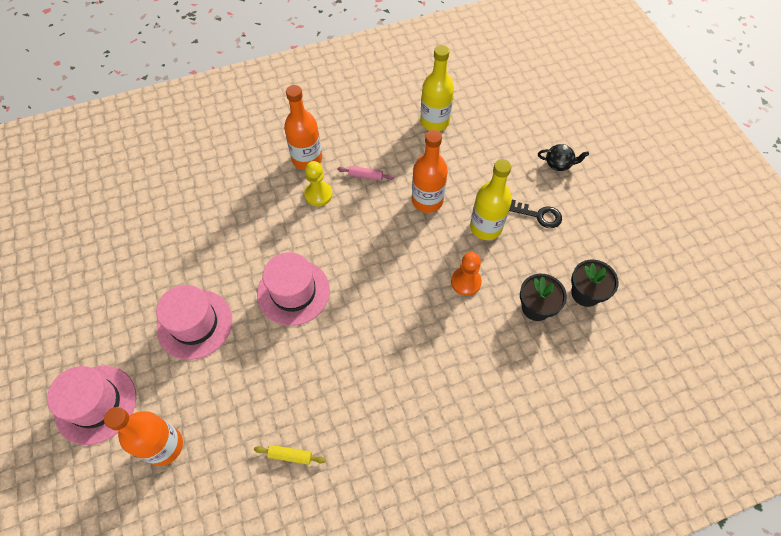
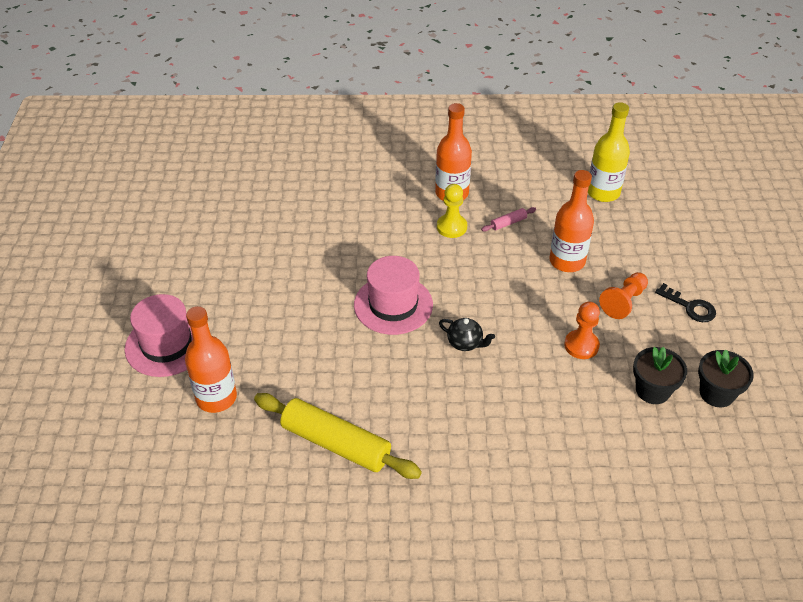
camera: 20 degrees right, 15 degrees down
(195, 324) = (284, 305): pink hat -> none
(290, 456) = (336, 444): yellow rolling pin -> yellow rolling pin, size x2.41
(365, 176) = (508, 223): pink rolling pin -> pink rolling pin turned 60 degrees counterclockwise
(486, 227) = (623, 302): yellow bottle -> orange pawn
(559, 164) = (732, 265): black teapot -> black teapot (465, 343)

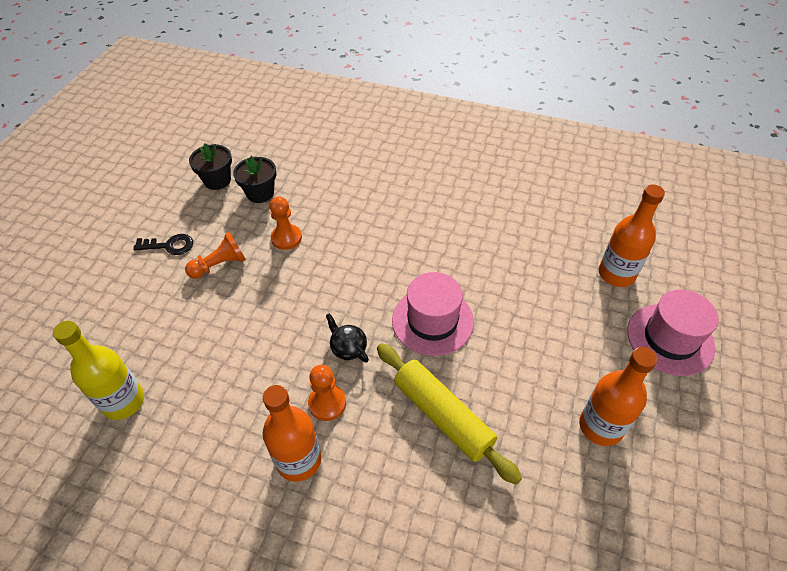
camera: 160 degrees left, 5 degrees up
(336, 444) = (518, 215): yellow rolling pin -> yellow rolling pin (443, 415)
(451, 227) = (327, 403): yellow pawn -> orange pawn
(465, 343) = (382, 265): black teapot -> black teapot (348, 348)
(508, 223) = (261, 389): pink rolling pin -> none
(567, 261) = (236, 321): orange bottle -> orange bottle (600, 426)
(690, 307) = (169, 246): black key -> black key turned 120 degrees clockwise

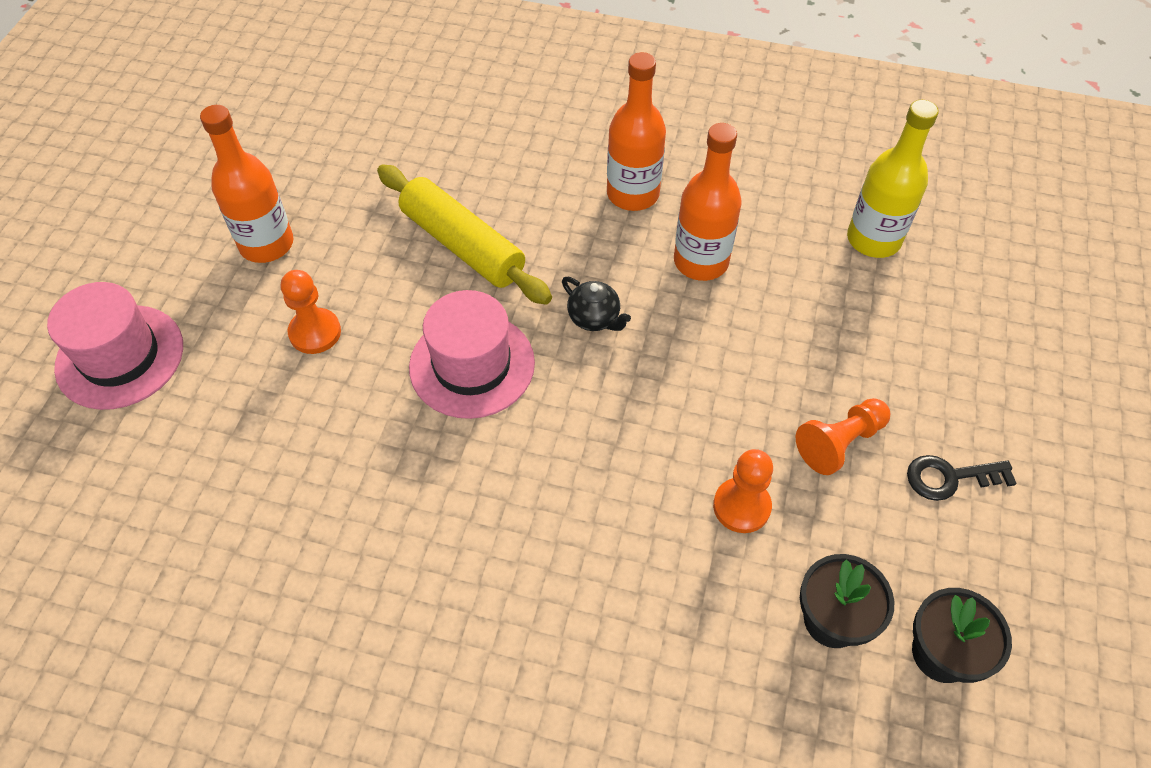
camera: 175 degrees right, 5 degrees up
(327, 403) = (611, 251): orange pawn -> orange pawn (315, 332)
(616, 274) = (152, 462): orange bottle -> orange bottle (701, 261)

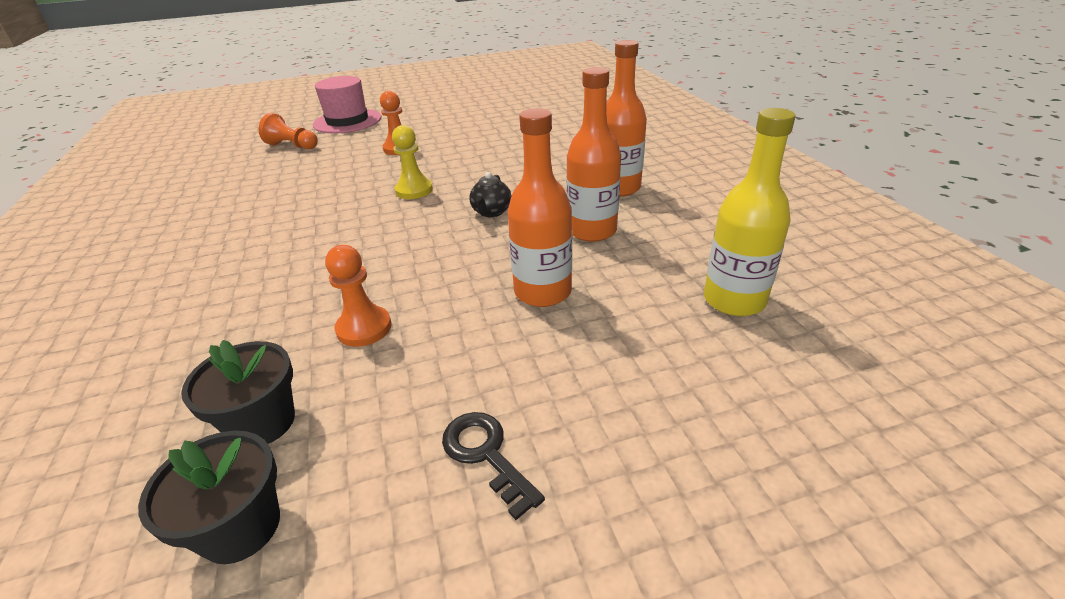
camera: 60 degrees right, 20 degrees down
(266, 244) = (446, 121): orange bottle -> orange bottle (543, 292)
(462, 245) = (503, 158): yellow rolling pin -> none
(472, 365) = (414, 190): pink hat -> yellow pawn
(839, 443) = (471, 359): orange pawn -> orange pawn (292, 146)

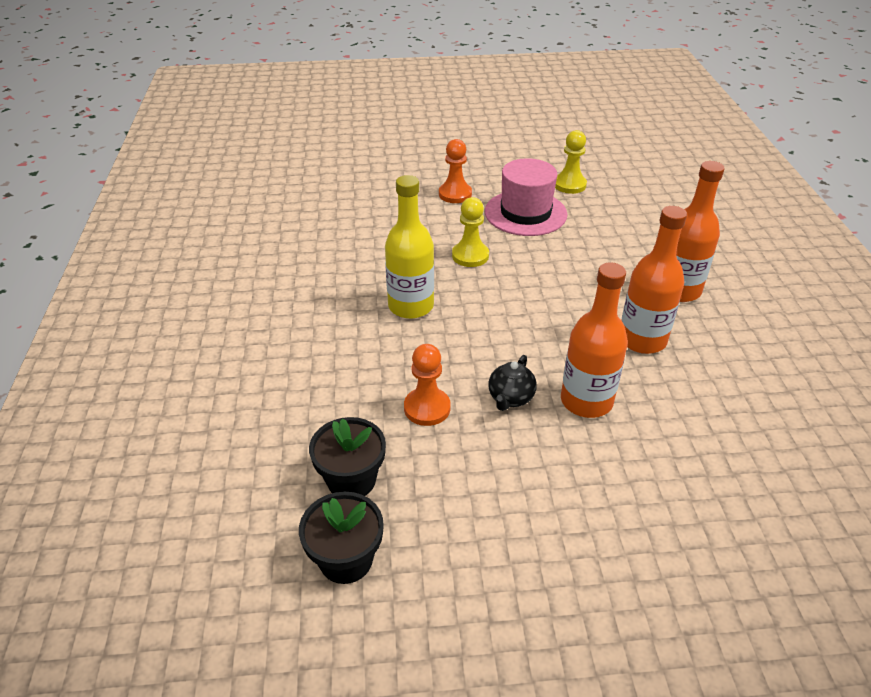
camera: 10 degrees right, 5 degrees up
(292, 146) = (345, 171): orange pawn -> none
(347, 121) = (399, 143): pink hat -> pink hat (525, 213)
(486, 454) = (525, 543): black key -> none
(491, 212) = (545, 298): black teapot -> black teapot (510, 398)
(506, 129) = (569, 185): none -> yellow pawn
(734, 300) = (762, 444): yellow bottle -> yellow bottle (411, 306)

